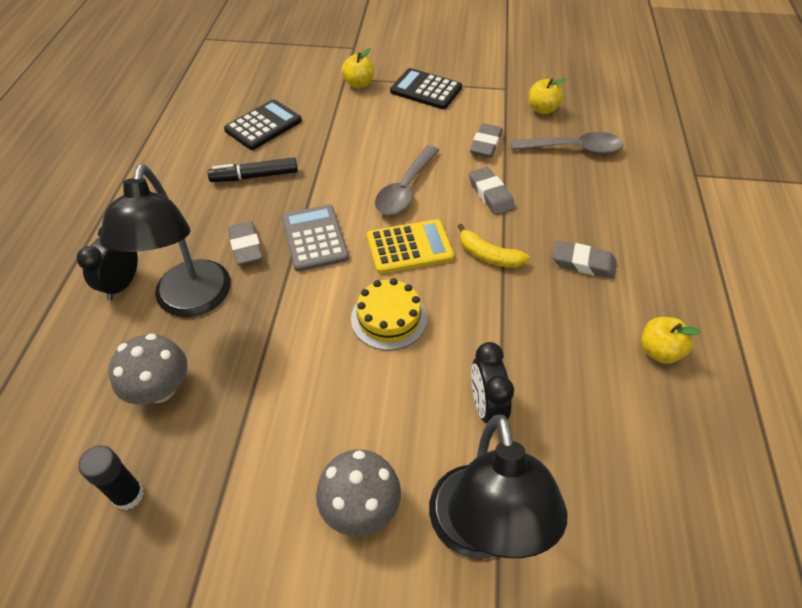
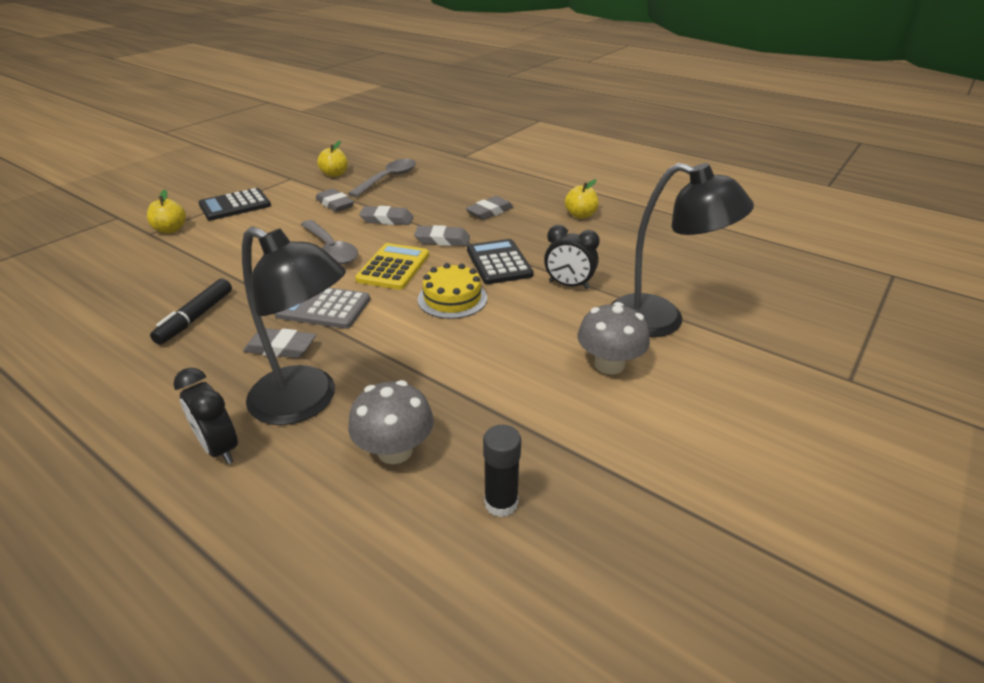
camera: 60 degrees left, 15 degrees down
(263, 125) = (133, 293): black calculator -> black calculator (499, 262)
(488, 256) = (442, 240): yellow banana -> grey eraser

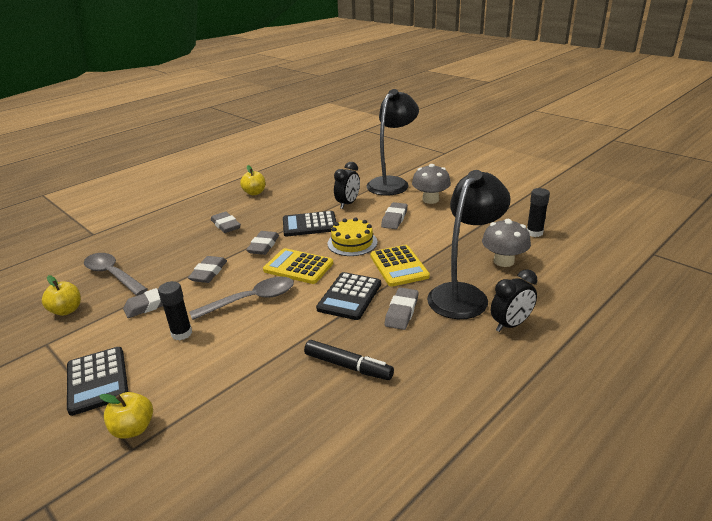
camera: 80 degrees left, 5 degrees down
(285, 225) = (181, 333): none -> black glue stick
(323, 307) = (349, 296): grey calculator -> black calculator
(388, 340) = (399, 266): none -> yellow calculator
(529, 329) = (394, 219): none -> grey eraser

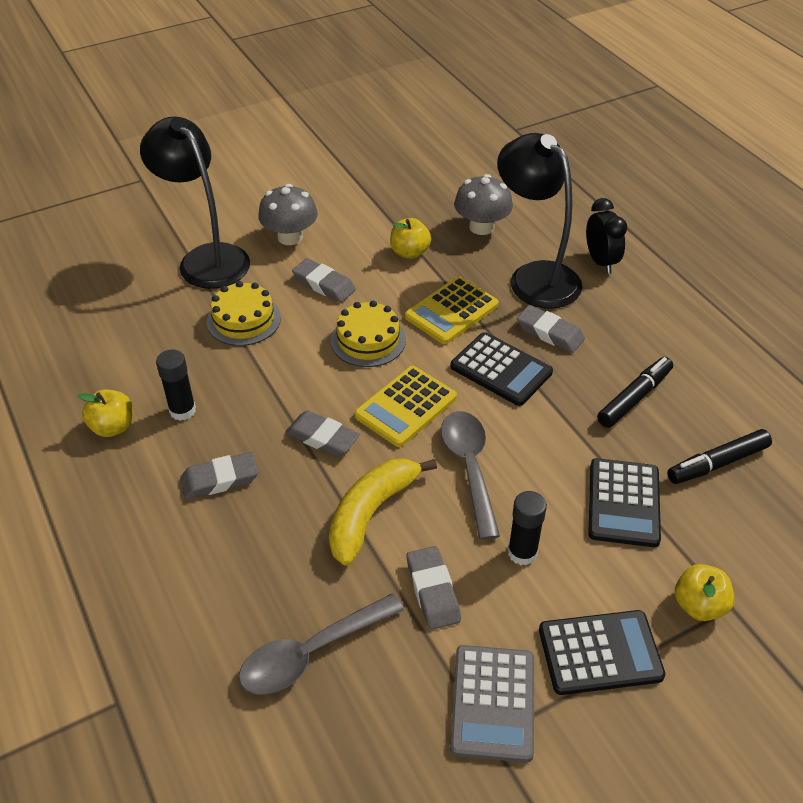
camera: 75 degrees left, 15 degrees up
(67, 310) = (401, 717): yellow apple -> yellow apple (409, 252)
(68, 341) = (493, 703): none -> grey calculator
(208, 272) = (371, 513): grey eraser -> yellow banana
(287, 426) = (717, 463): none -> black marker
(309, 225) = (286, 374): black calculator -> black calculator (623, 503)
(348, 204) = (243, 320): black clock -> yellow cake
(399, 266) = (451, 311): yellow calculator -> yellow calculator turned 135 degrees clockwise
(534, 233) = (432, 184): black glue stick -> black glue stick (182, 410)

